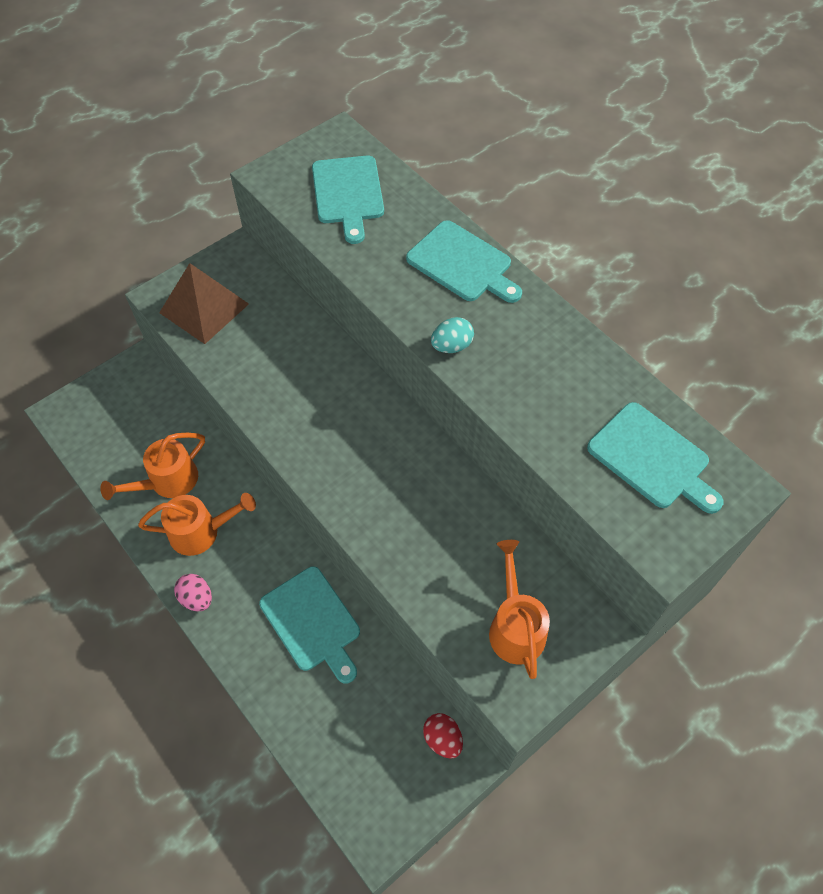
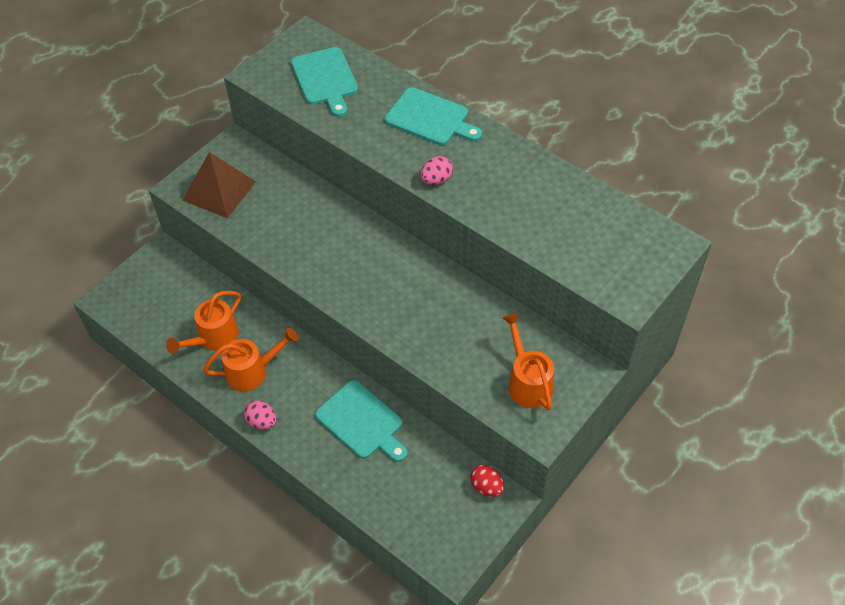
camera: 10 degrees left, 5 degrees down
(451, 346) = (436, 180): turquoise egg -> pink egg
(652, 458) = (606, 235): turquoise cutting board -> none

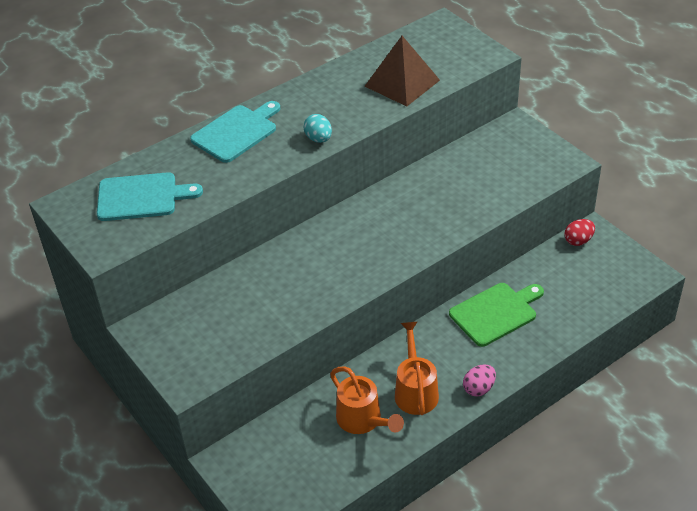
camera: 75 degrees left, 10 degrees down
(219, 190) = (207, 348): brown pyramid -> brown pyramid (402, 83)
(362, 422) = (496, 313): turquoise cutting board -> green cutting board
(436, 180) = (318, 139): pink egg -> turquoise egg
(527, 381) = (516, 161): orange watering can -> none

